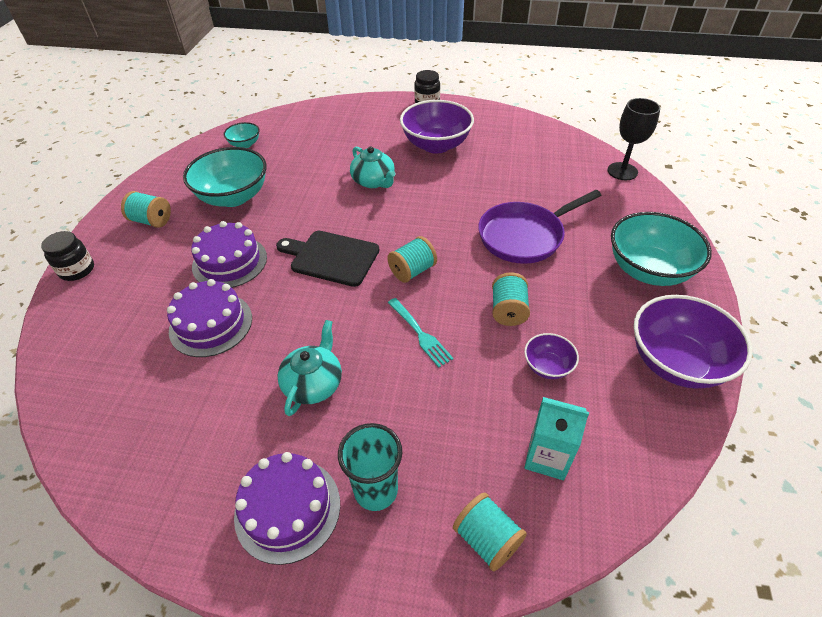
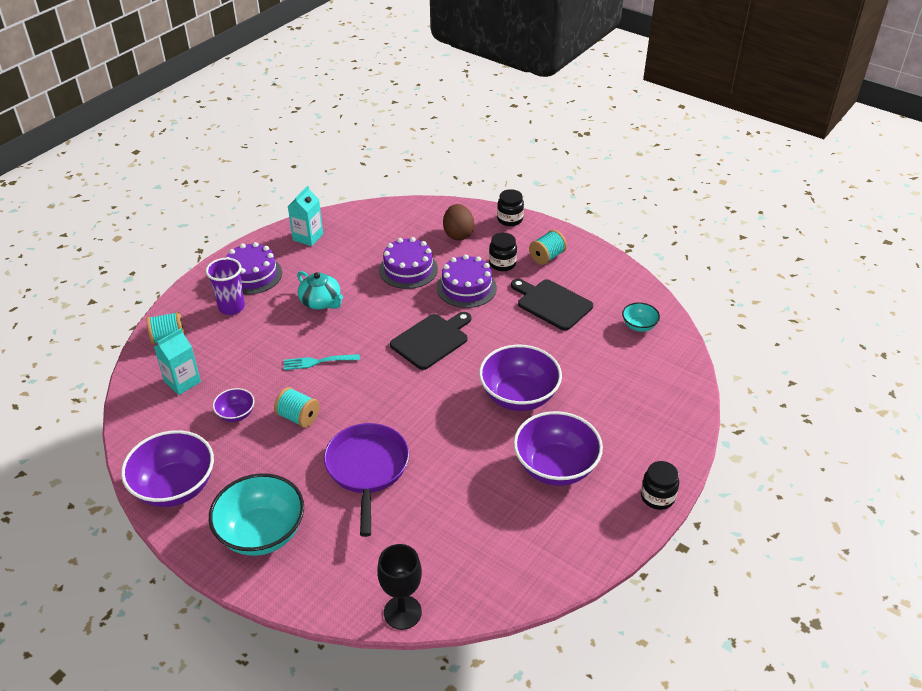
camera: 115 degrees right, 5 degrees down
(119, 305) = (458, 234): none -> brown egg
(161, 481) = (308, 237): none -> turquoise carton
(174, 249) = (502, 264): none -> black jar
(233, 197) = (552, 304): turquoise bowl -> black cutting board
(373, 181) = (519, 396): turquoise teapot -> purple bowl
(376, 490) = (231, 307): turquoise cup -> purple cup
(412, 271) = (382, 380): turquoise spool -> none

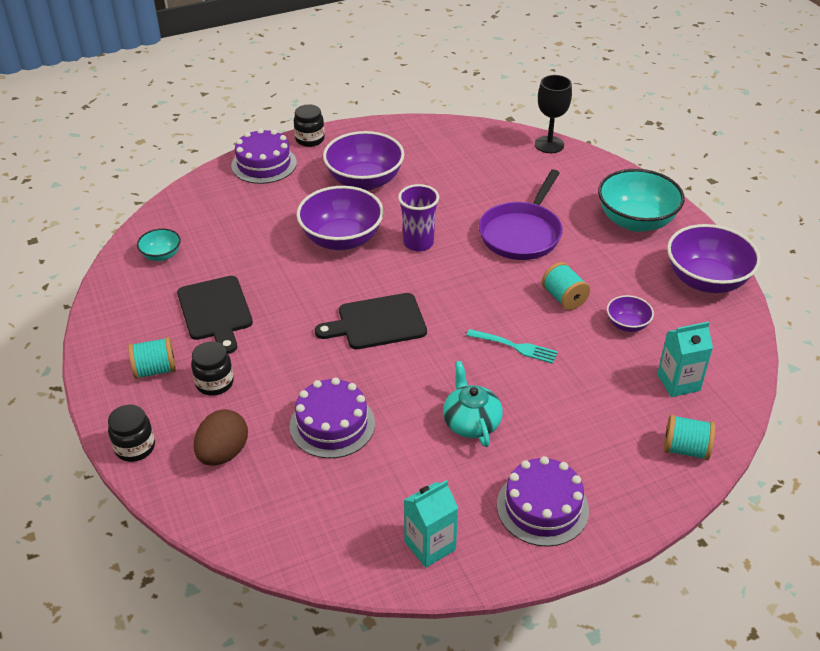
camera: 150 degrees left, 0 degrees up
(231, 307) = (590, 463): purple cup -> purple cup (418, 243)
(466, 287) = (286, 369): purple cake -> purple cake (264, 164)

